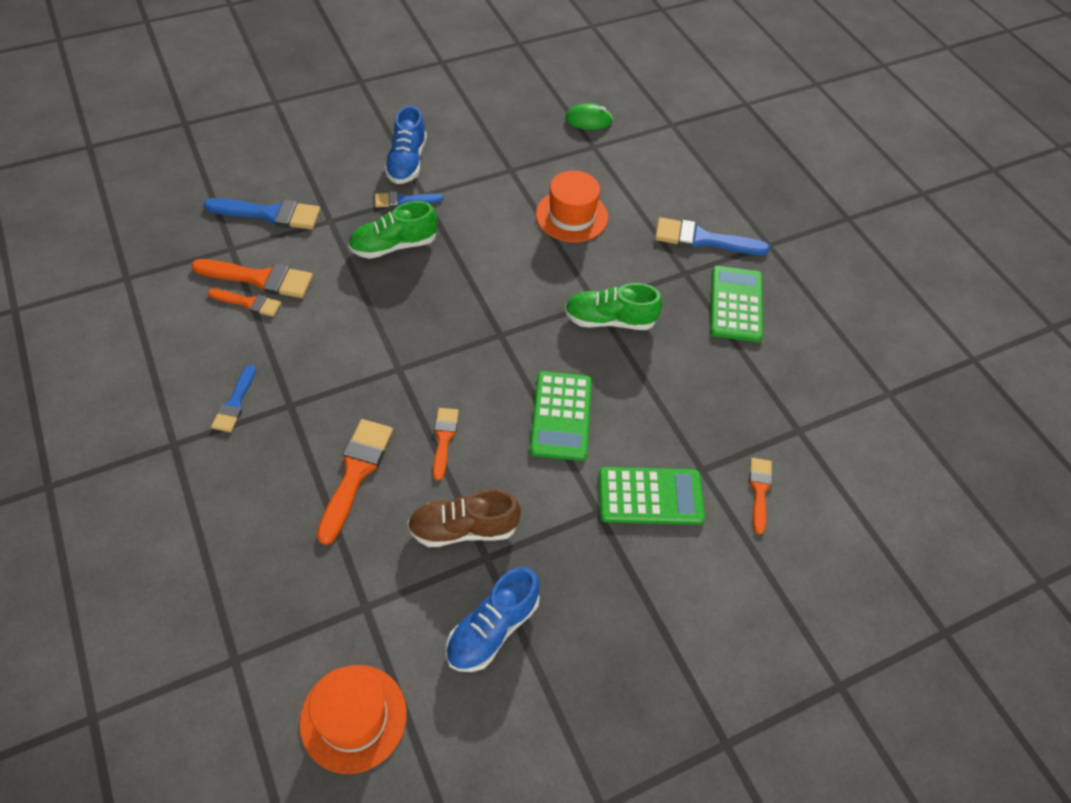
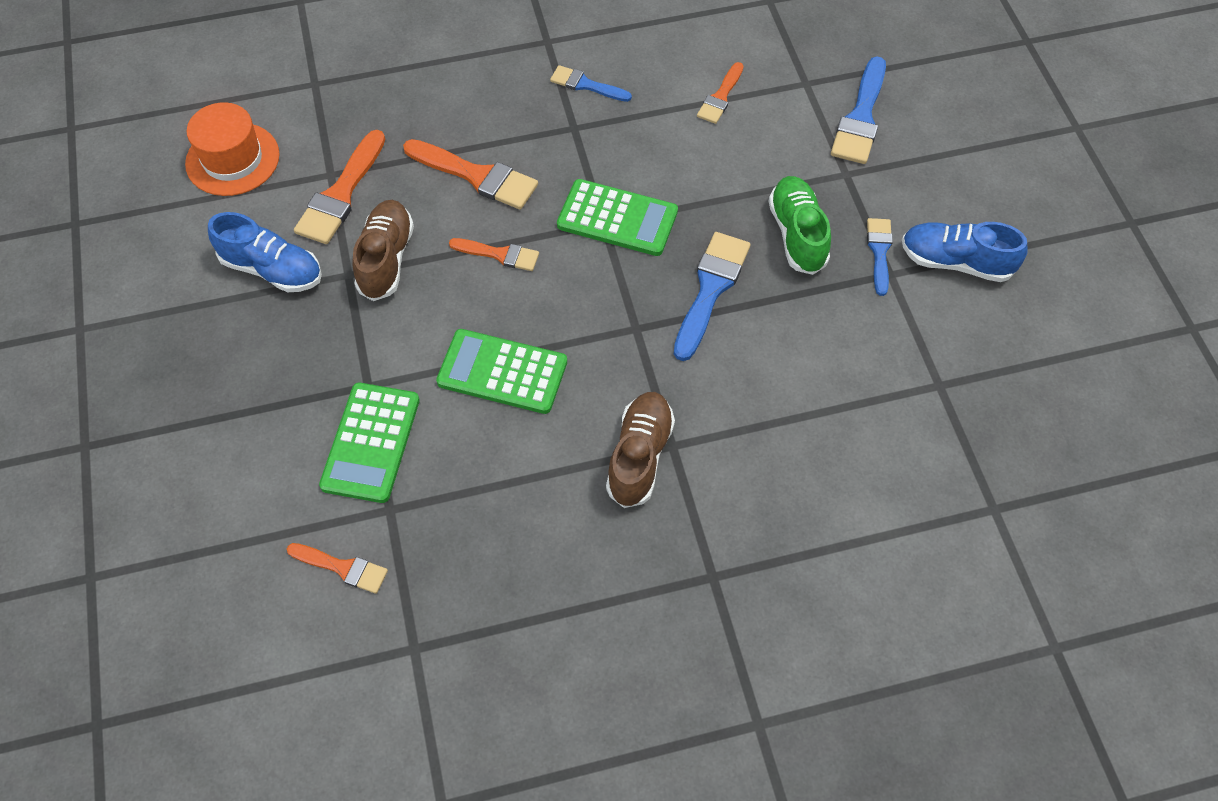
camera: 105 degrees right, 5 degrees up
(260, 279) = (756, 107): orange brush -> orange brush (341, 194)
(492, 629) = (272, 269): blue shoe -> blue shoe turned 150 degrees clockwise
(571, 216) = (840, 447): orange hat -> none
(588, 120) = (1059, 514): green mouse -> none
(609, 320) = (639, 456): green shoe -> brown shoe
(702, 239) = (778, 622): blue brush -> blue brush (710, 289)
(736, 304) = (643, 632): green calculator -> green calculator (617, 218)

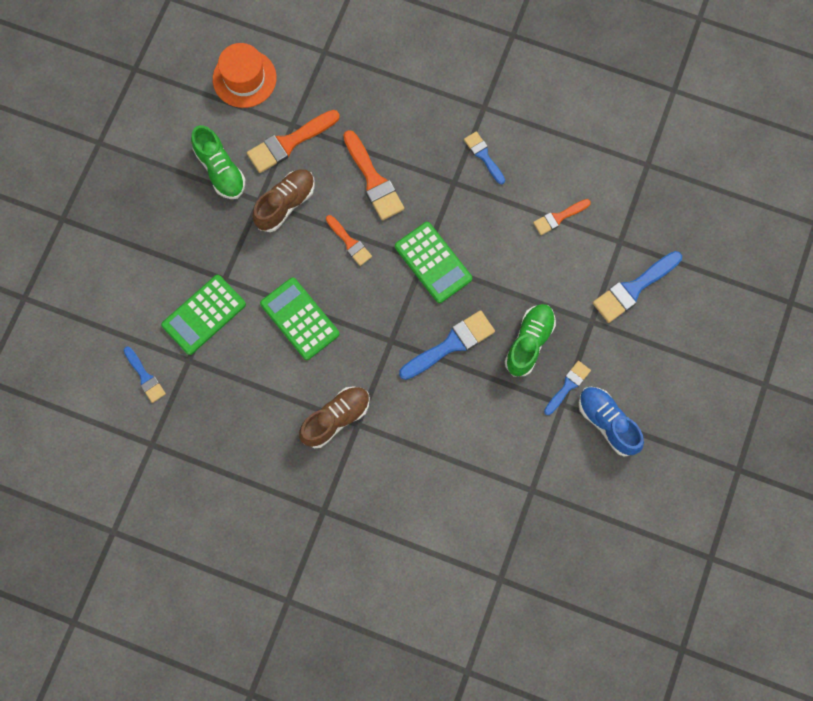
camera: 35 degrees right, 15 degrees up
(272, 269) = (220, 170): blue shoe -> green shoe
(343, 568) = (145, 377): orange brush -> blue brush

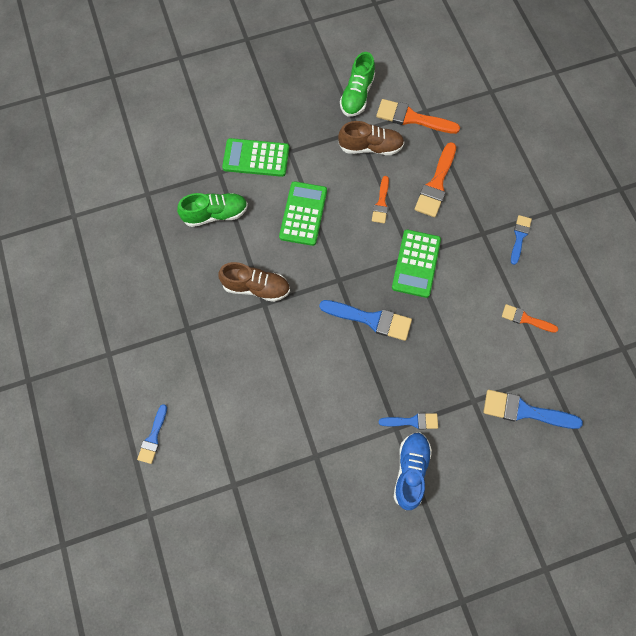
camera: 50 degrees right, 5 degrees down
(145, 377) = (187, 157): blue brush -> blue brush (153, 437)
(244, 78) = (428, 62): orange hat -> none
(529, 342) = (419, 369): green shoe -> green shoe (215, 214)

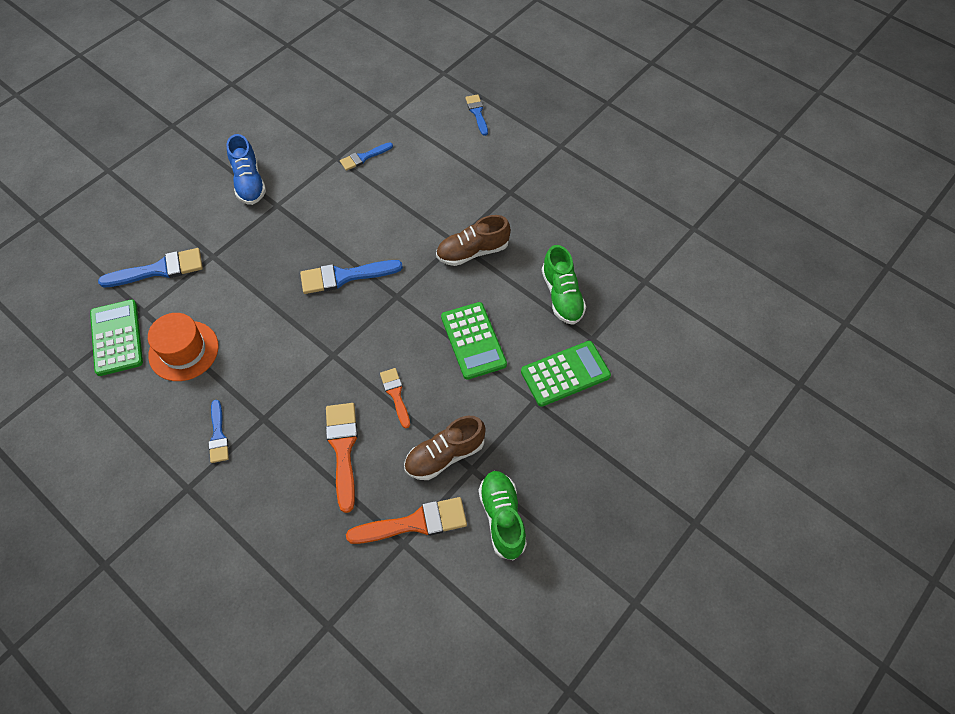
camera: 150 degrees right, 10 degrees down
(215, 214) = (562, 296): green shoe -> green shoe turned 60 degrees counterclockwise
(412, 421) = (264, 216): blue brush -> blue brush (363, 157)
(416, 263) = (324, 349): green calculator -> green calculator (117, 338)
(525, 319) = (183, 350): orange brush -> orange hat

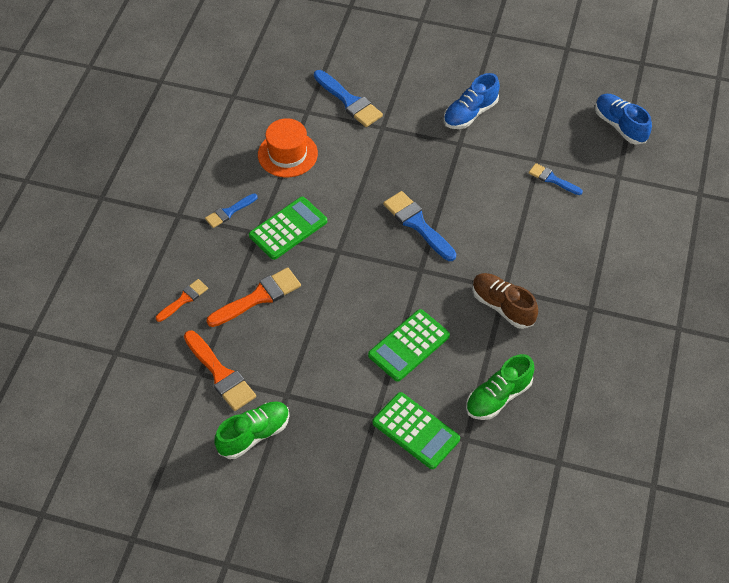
camera: 65 degrees right, 5 degrees down
(117, 338) = (275, 109): green calculator -> green calculator (288, 228)
(341, 88) = (620, 126): none -> blue shoe
(395, 394) = (325, 311): orange brush -> orange brush (184, 299)
(445, 455) = (288, 370): brown shoe -> none
(477, 113) = (669, 242): blue brush -> none

